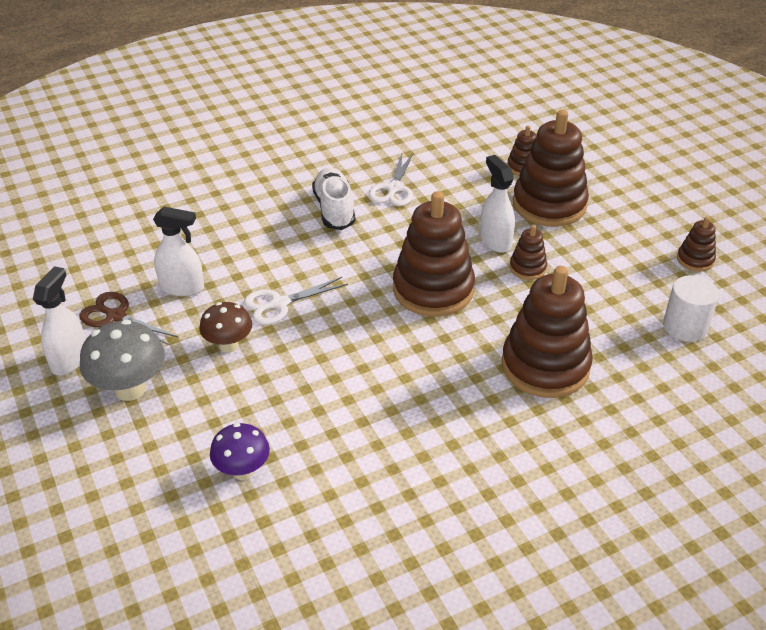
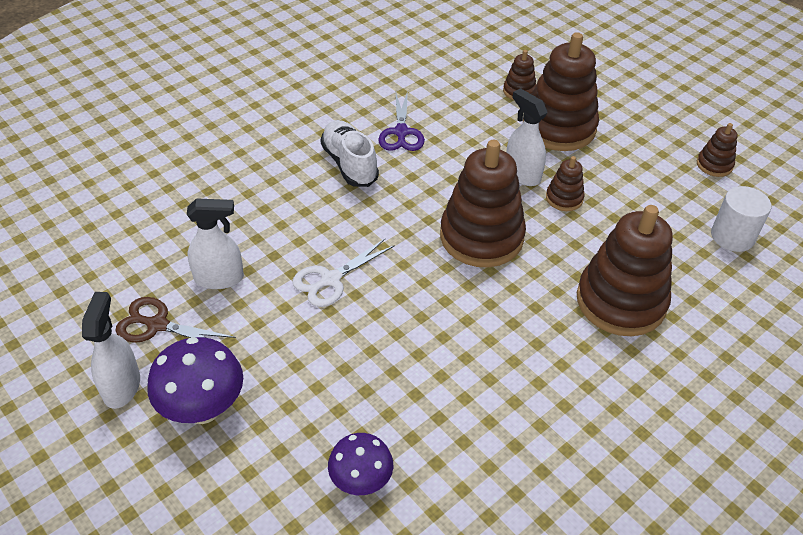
camera: 15 degrees left, 5 degrees up
(130, 389) = (203, 409): grey mushroom -> purple mushroom
(228, 345) = (294, 337): brown mushroom -> none
(393, 189) = (401, 132): white scissors -> purple scissors

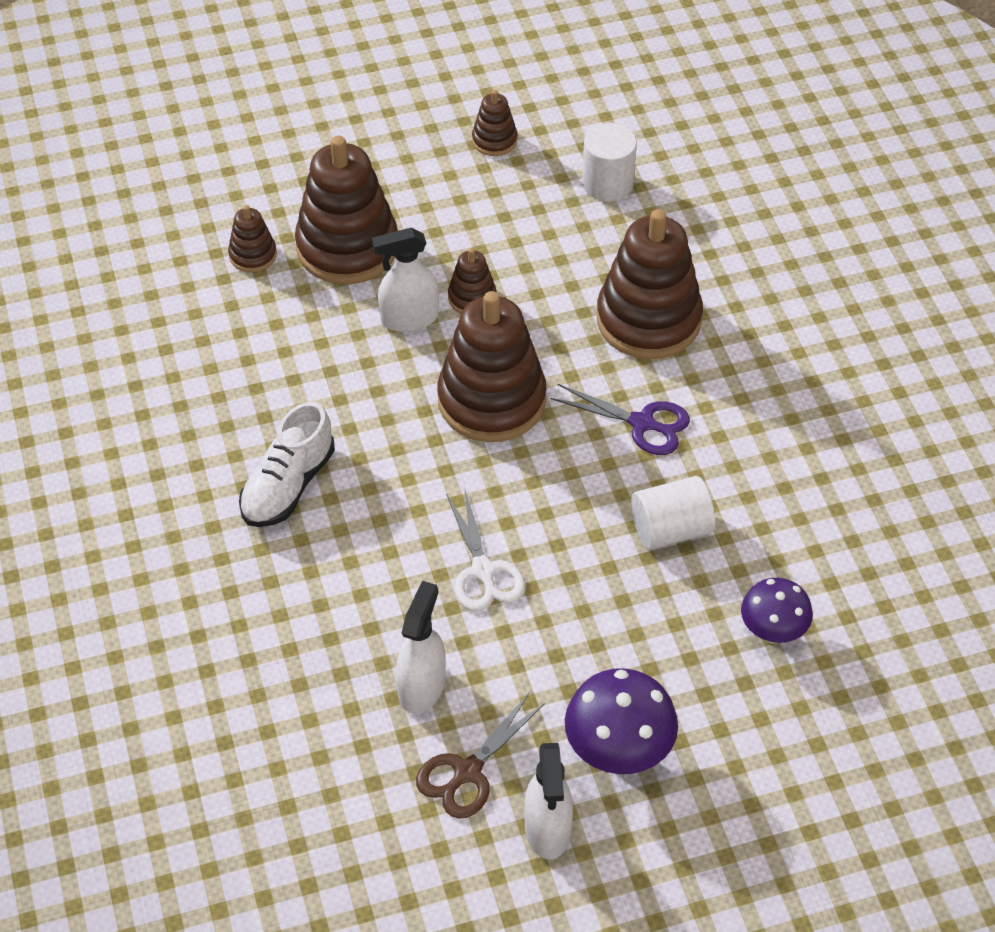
camera: 65 degrees left, 5 degrees up
(122, 386) = (547, 829): white spray bottle -> white spray bottle turned 120 degrees counterclockwise
(349, 164) = (288, 485): white shoe -> white shoe turned 60 degrees counterclockwise
(401, 132) = (258, 409): purple scissors -> purple scissors (642, 423)
(427, 378) = (670, 529): none -> white cylinder

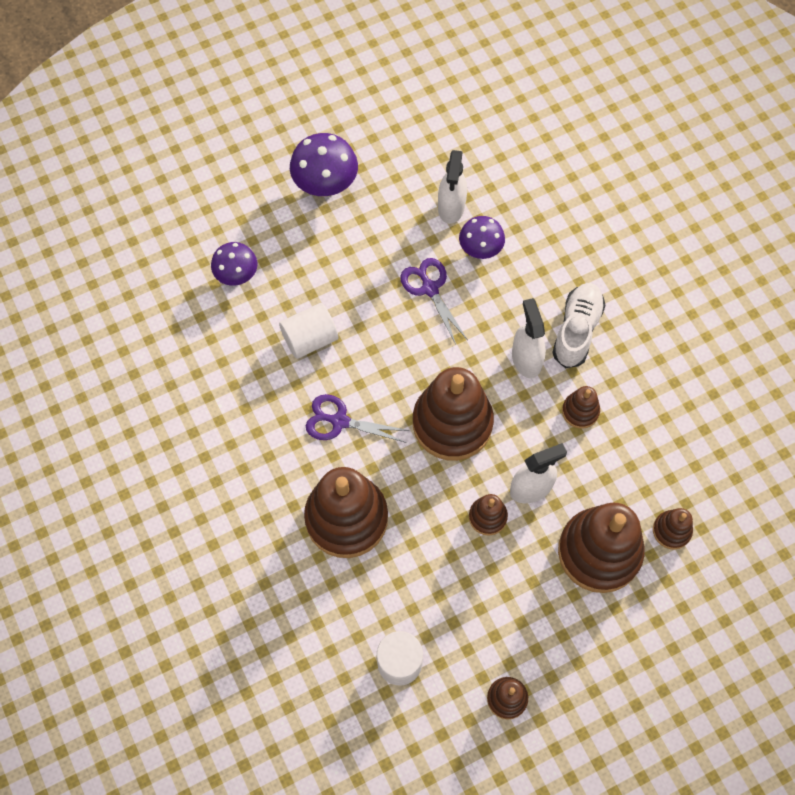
camera: 170 degrees right, 15 degrees up
(318, 390) = (580, 411): none -> brown stacking toy
(394, 614) = (480, 250): none -> purple mushroom
(467, 772) = (412, 161): brown scissors -> none
(483, 571) = (430, 288): white scissors -> purple scissors
(547, 829) = (360, 137): white spray bottle -> white spray bottle (526, 359)

